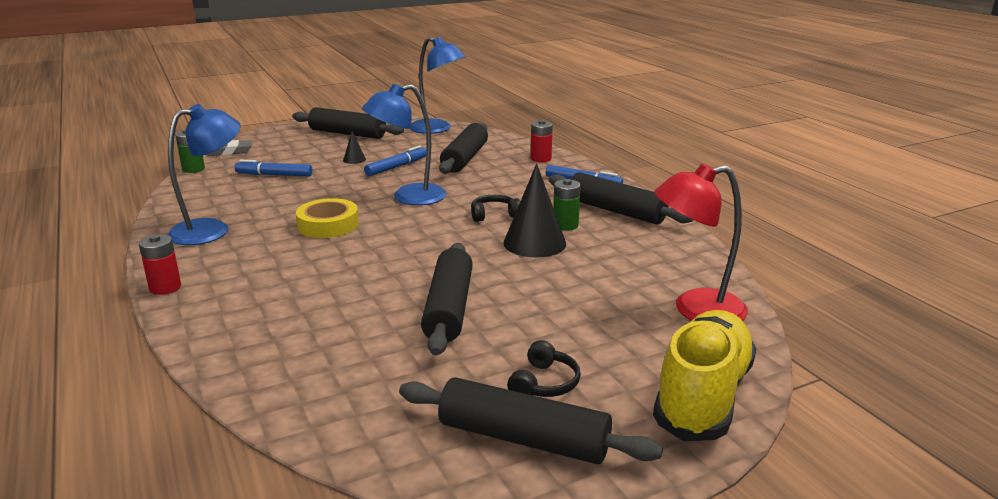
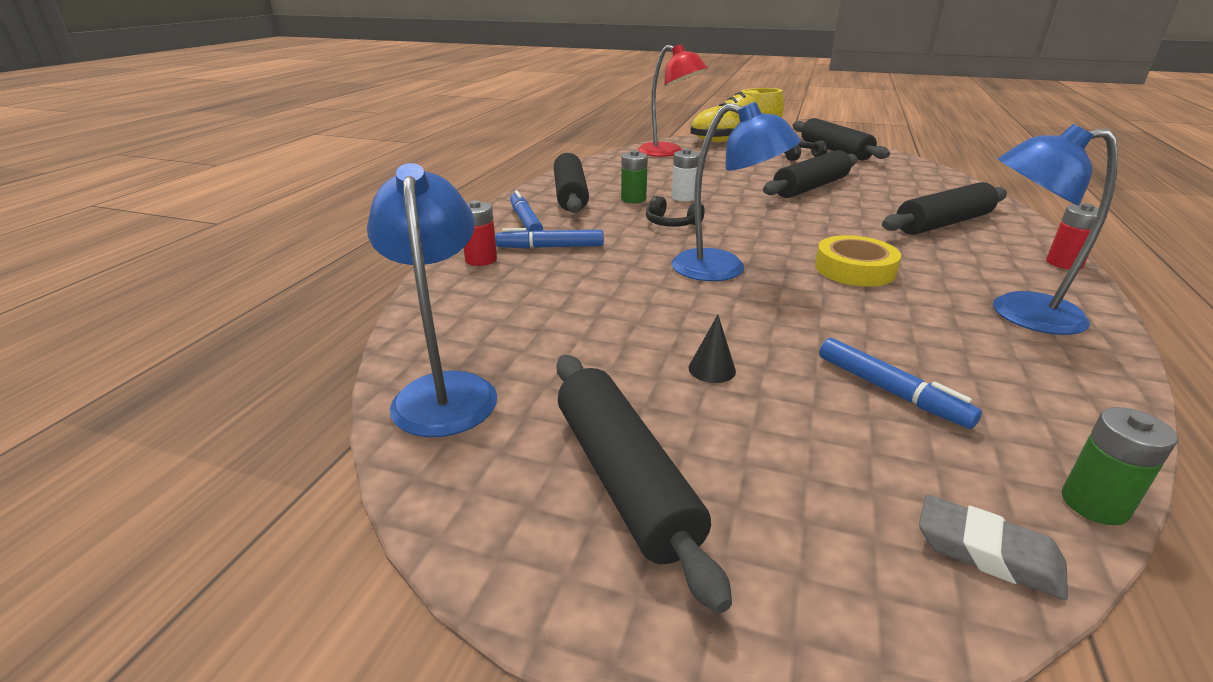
camera: 135 degrees left, 5 degrees up
(396, 167) = (669, 322): blue marker -> blue marker (551, 247)
(465, 158) = (556, 297): black rolling pin -> black rolling pin (943, 223)
(534, 243) = (684, 197): black cone -> white battery

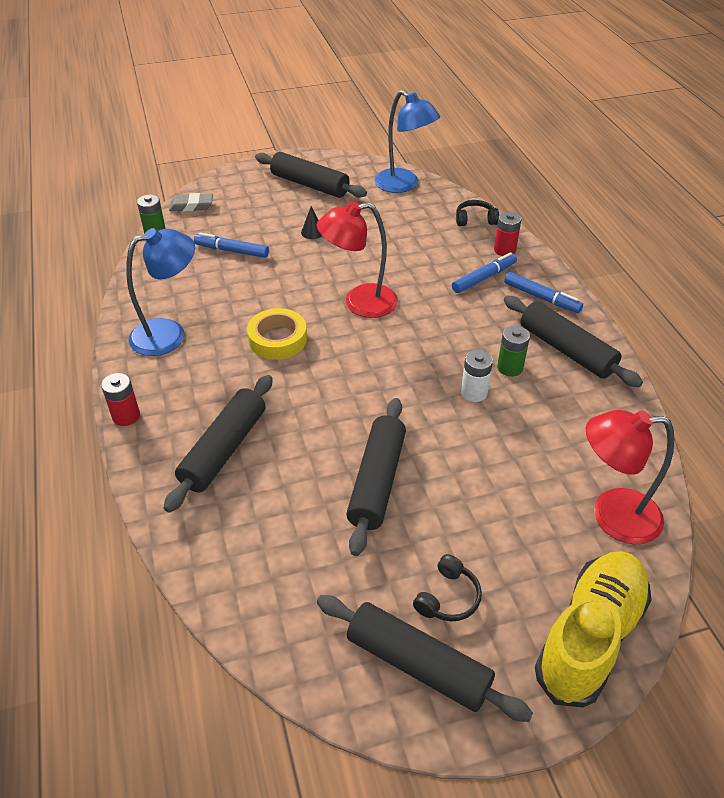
camera: 145 degrees right, 15 degrees up
(671, 223) = (441, 342): black headphones -> black headphones (475, 219)
(724, 269) = (359, 303): blue lamp -> red lamp

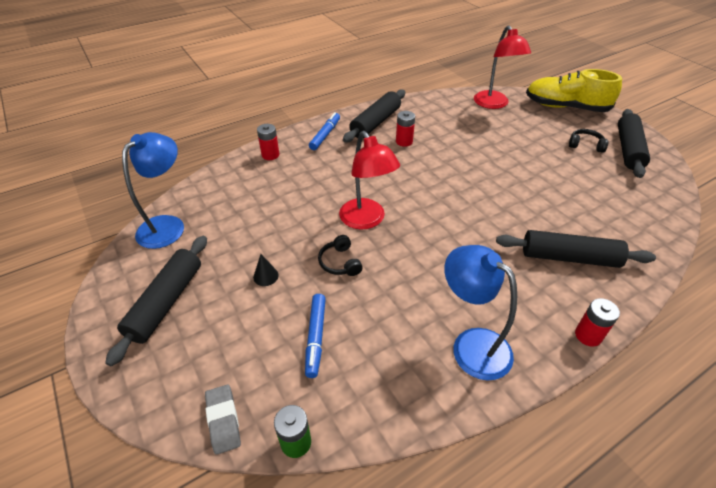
camera: 105 degrees left, 0 degrees up
(277, 339) = (436, 260): yellow tape -> none
(377, 481) = (535, 180): black rolling pin -> none
(474, 392) = (435, 153): white battery -> none
(475, 219) = (227, 174): black headphones -> black headphones (340, 262)
(483, 278) = (310, 161): blue marker -> none
(510, 368) = (404, 141): green battery -> red battery

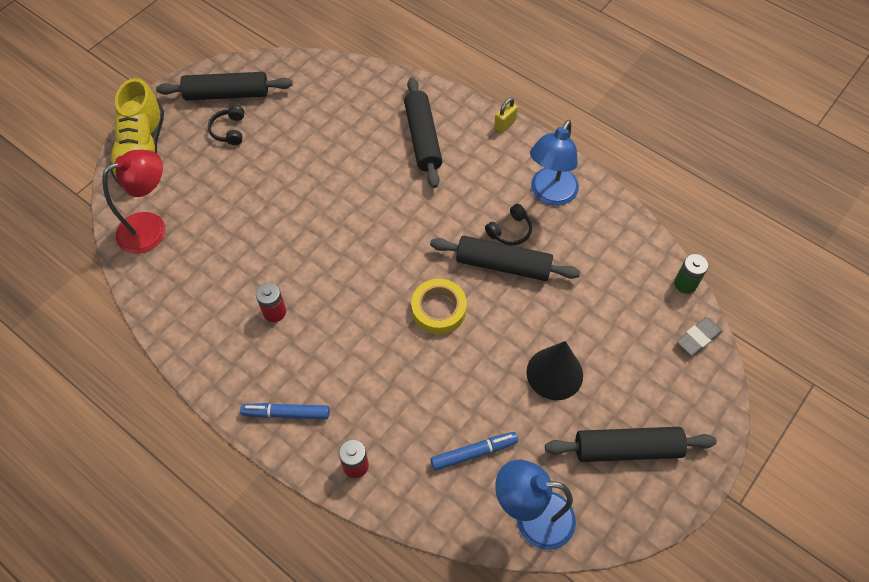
camera: 110 degrees left, 15 degrees up
(266, 276) = (554, 373): black cone -> black cone, size x2.15
(316, 337) = (597, 303): blue marker -> blue marker (473, 453)
(340, 262) = (508, 314): black headphones -> black headphones (510, 231)
(366, 220) = (438, 309): red lamp -> yellow tape
(375, 123) = (237, 358): black rolling pin -> black rolling pin (503, 265)
(588, 335) = (505, 124): red battery -> yellow padlock

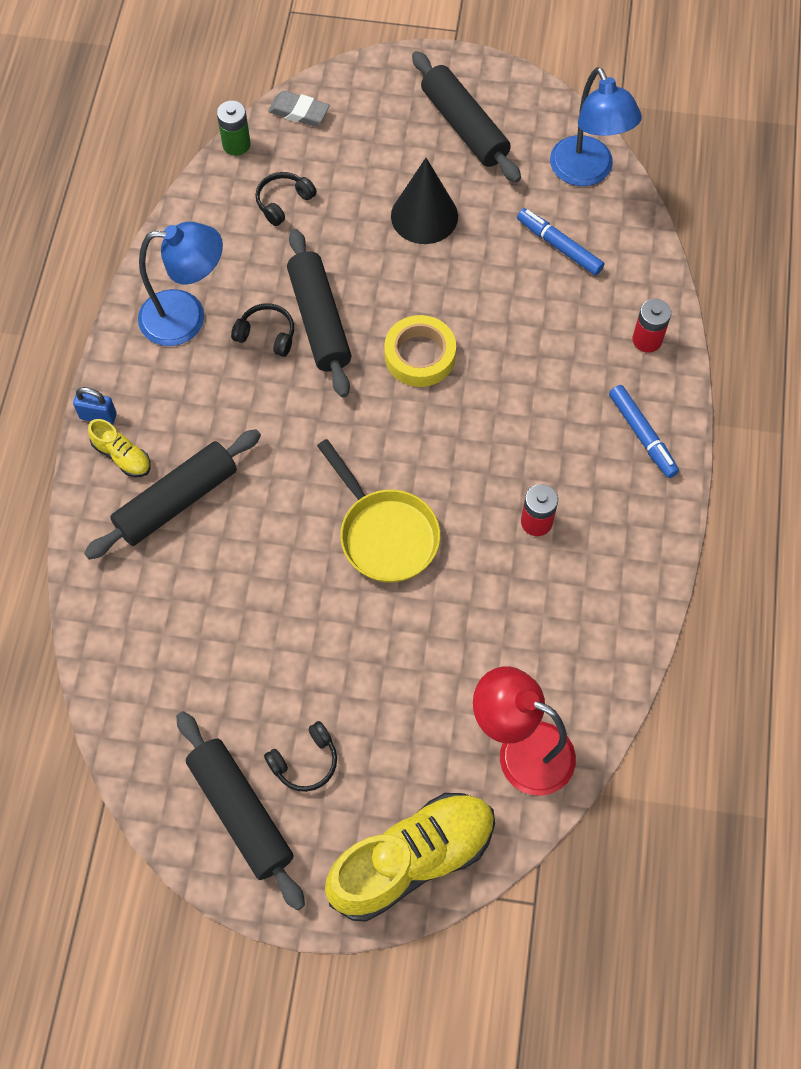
camera: 120 degrees left, 5 degrees up
(328, 227) = (384, 534): none -> yellow pan
(470, 125) = (122, 456): none -> yellow shoe
(505, 124) = (98, 416): yellow padlock -> blue padlock
(616, 289) = (283, 202): none -> black headphones

